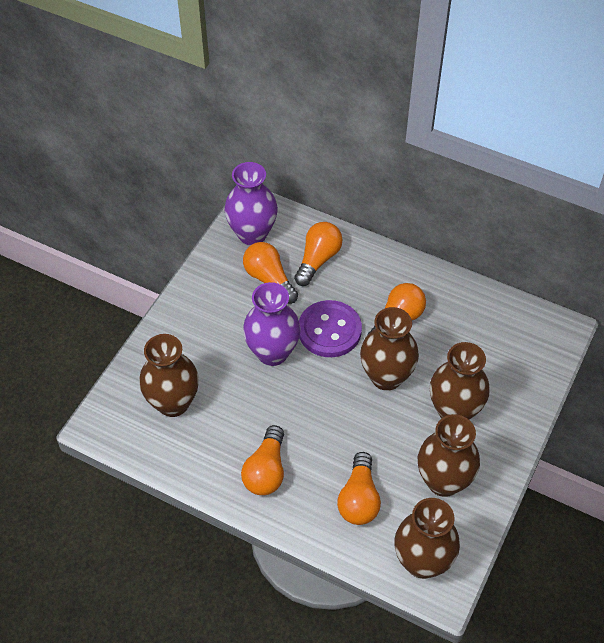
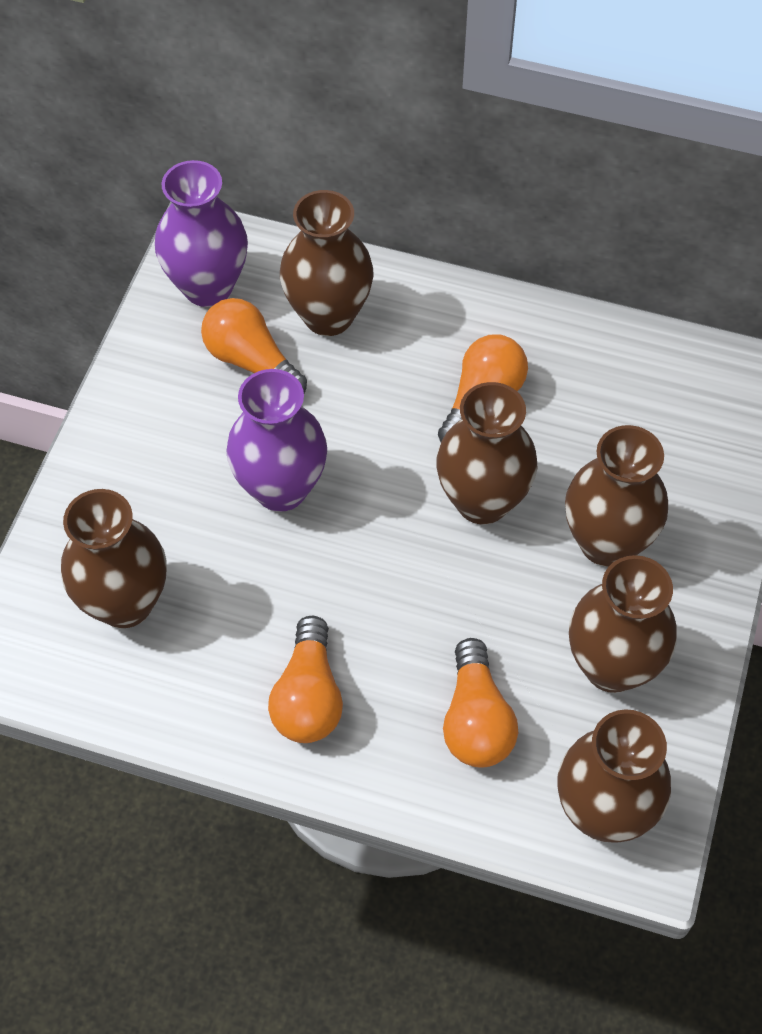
camera: 10 degrees left, 5 degrees up
(318, 260) = (328, 315): orange light bulb -> brown vase
(329, 330) = (371, 435): purple button -> none

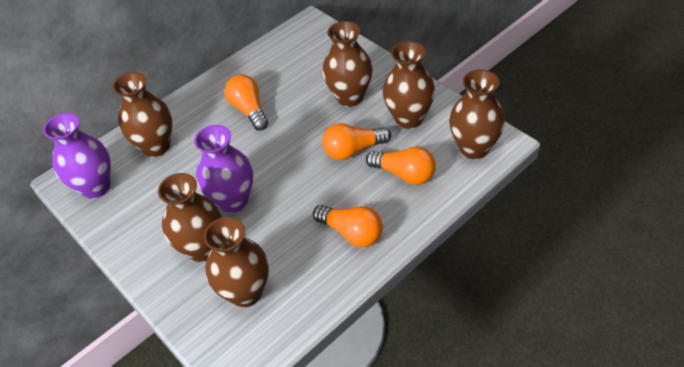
camera: 55 degrees left, 10 degrees down
(251, 361) = (154, 185): orange light bulb -> orange light bulb (353, 150)
(482, 501) = (298, 129): brown vase -> brown vase (203, 248)

